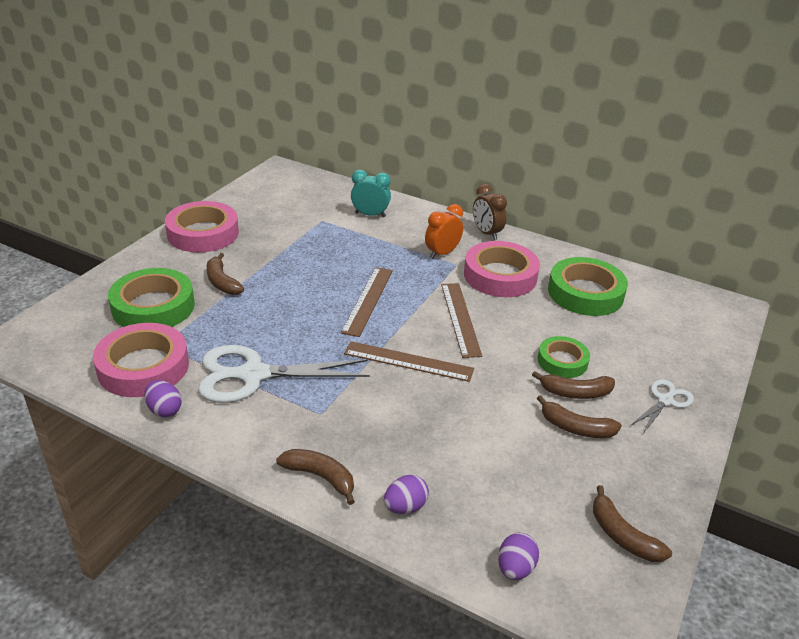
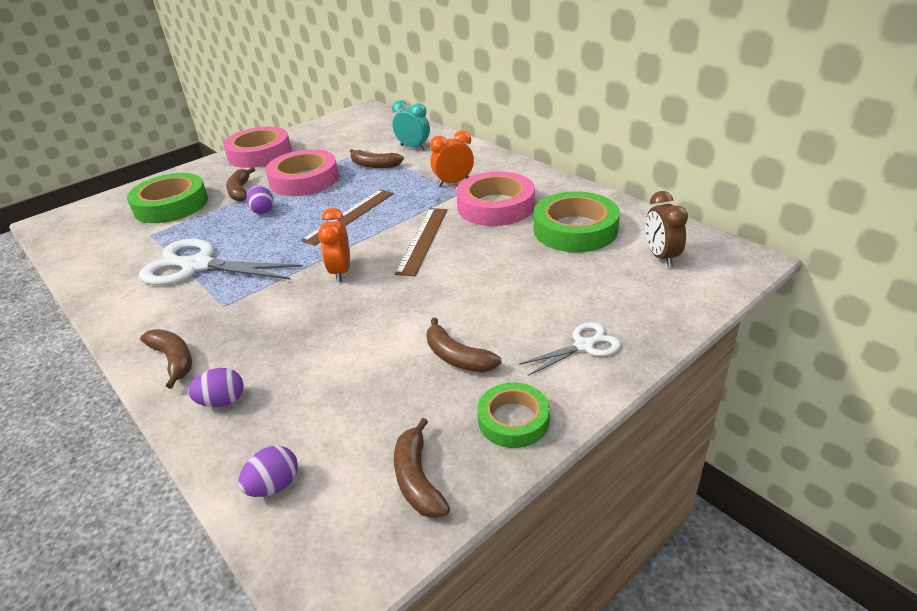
camera: 25 degrees right, 0 degrees up
(143, 367) = (121, 249): pink tape -> pink tape (304, 180)
(164, 410) = (105, 284): purple egg -> purple egg (262, 210)
(408, 361) = (341, 271): brown ruler -> orange clock
(486, 233) = (513, 168): brown clock -> brown clock (661, 257)
(562, 361) = (496, 290): green tape -> green tape (513, 420)
(575, 393) = (485, 323): brown banana -> brown banana (374, 165)

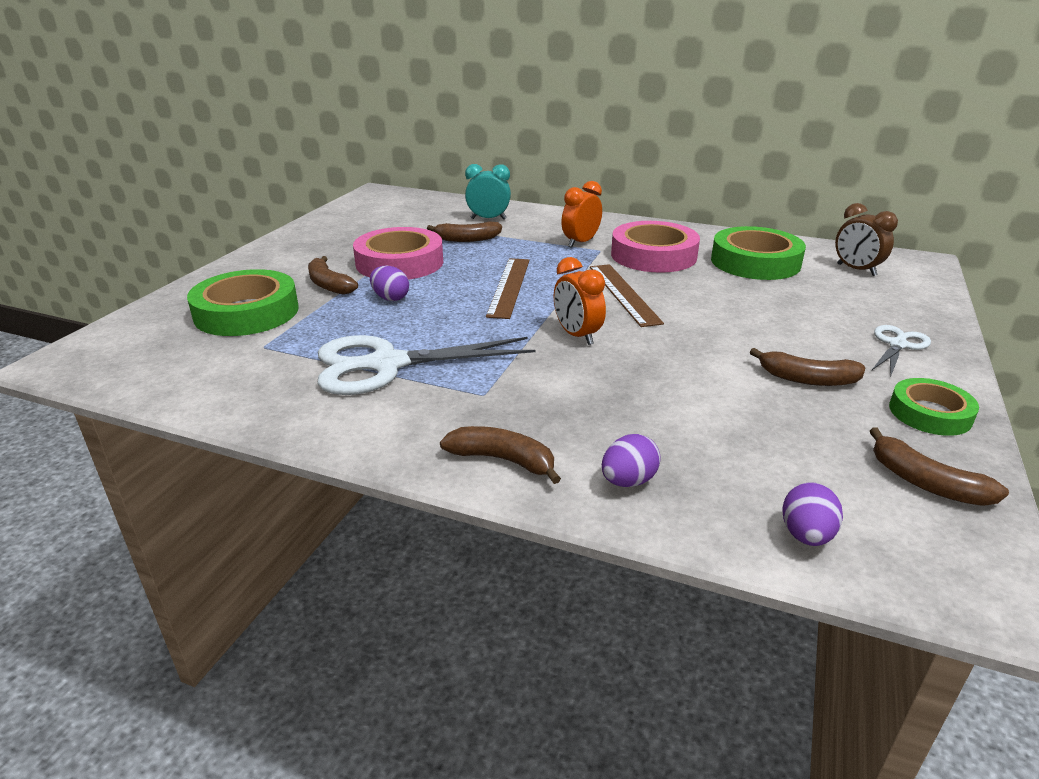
camera: 30 degrees left, 5 degrees down
(259, 154) = (298, 246): pink tape -> none

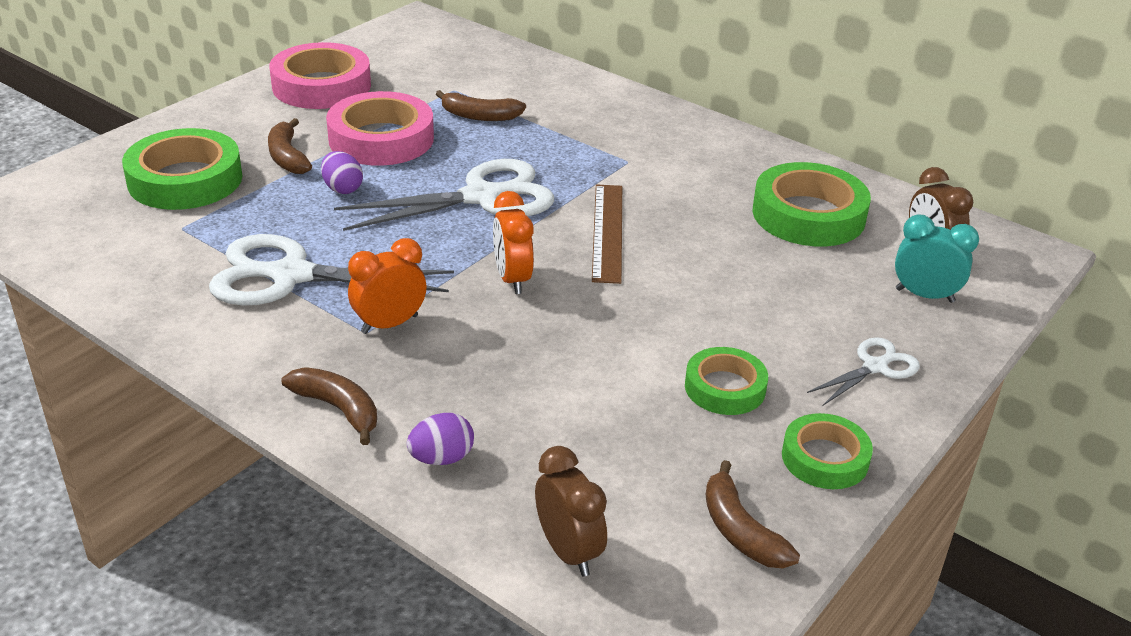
camera: 15 degrees right, 5 degrees up
(488, 219) = (525, 87): turquoise clock -> turquoise clock (924, 295)
(509, 287) = (483, 197): brown ruler -> white scissors
(580, 242) = (612, 145): orange clock -> orange clock (389, 324)
(653, 255) = (688, 181): pink tape -> pink tape (321, 86)
(806, 535) = (568, 551): purple egg -> brown clock
(807, 379) = (725, 388): brown banana -> green tape

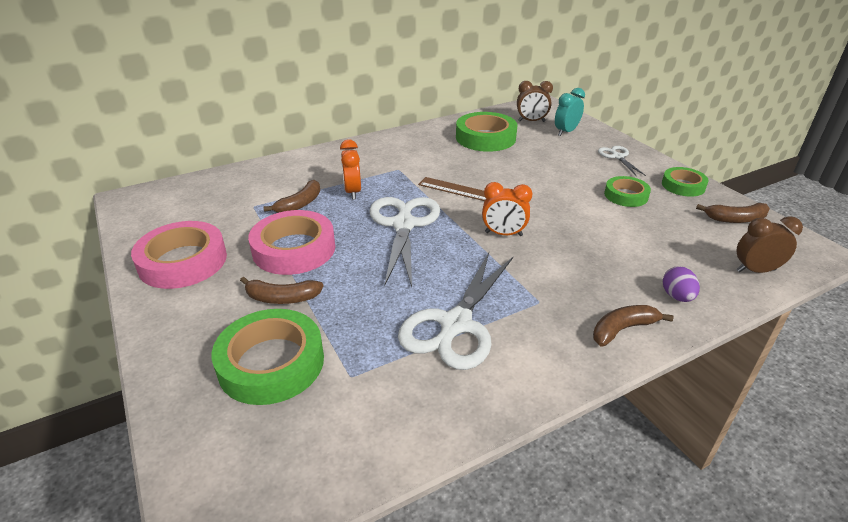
camera: 65 degrees left, 0 degrees up
(342, 189) = (351, 279): purple egg -> none
(389, 324) = (534, 290): orange clock -> orange clock (352, 192)

